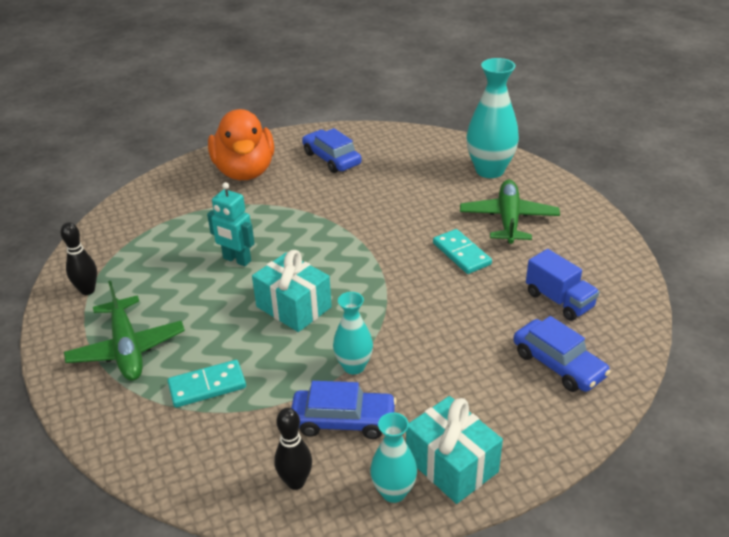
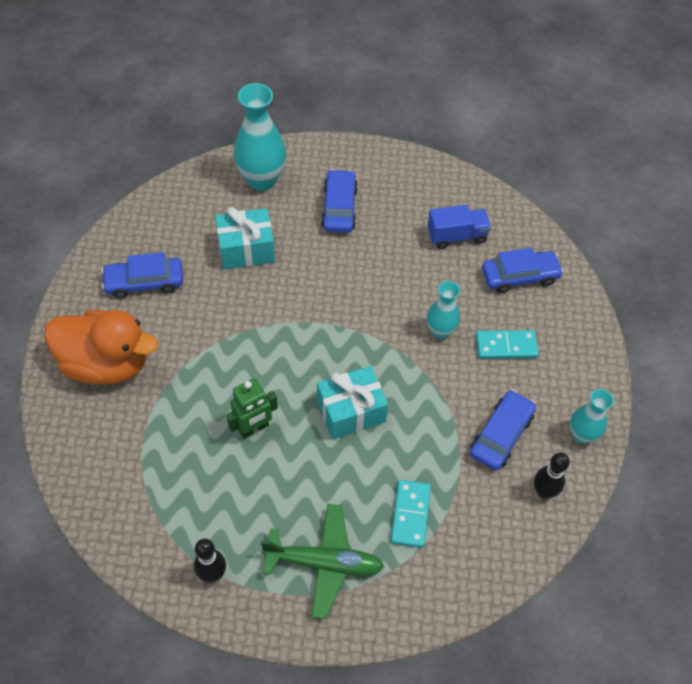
camera: 65 degrees left, 20 degrees up
(237, 260) = (254, 428): turquoise robot -> green robot
(354, 366) = (448, 401): turquoise vase -> turquoise vase (440, 331)
(452, 464) = (575, 389): turquoise gift -> turquoise gift (246, 249)
(461, 254) = (362, 263): turquoise domino -> turquoise domino (506, 346)
(508, 219) = (339, 208): green plane -> blue car

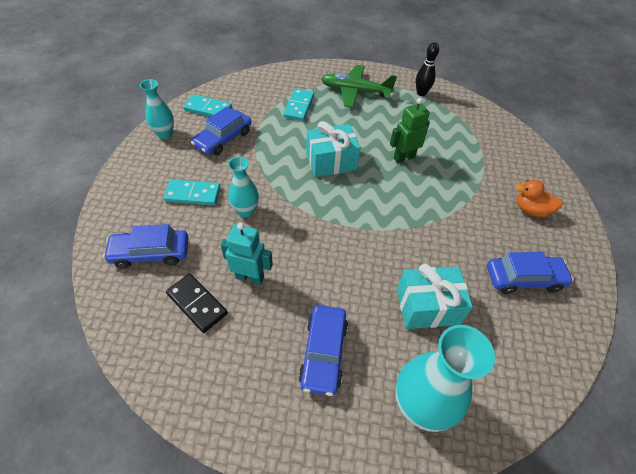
camera: 175 degrees left, 5 degrees down
(106, 363) = (531, 210): orange duck -> orange duck, size x0.48
(416, 262) = (250, 277): none -> turquoise robot
(456, 236) = (197, 303): blue truck -> black domino
(543, 492) = (208, 109): black bowling pin -> turquoise domino

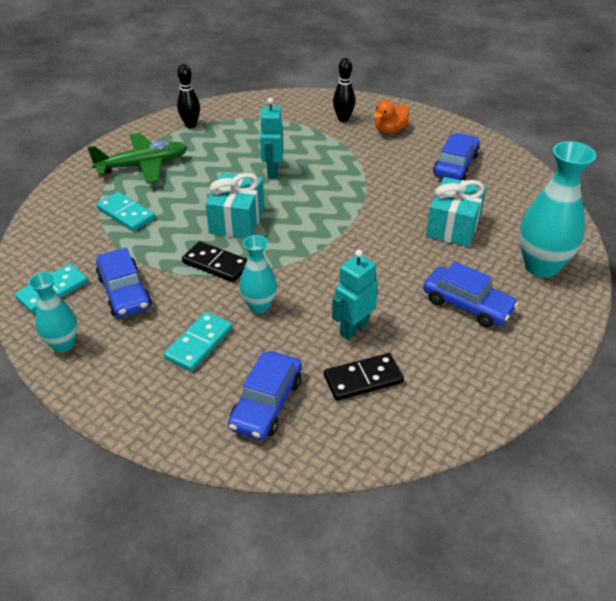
camera: 60 degrees left, 10 degrees down
(276, 170) = (216, 264): none -> black domino
(355, 92) = (143, 165): green plane -> green plane turned 150 degrees counterclockwise
(404, 157) = (272, 171): green robot -> turquoise robot
(515, 172) = (343, 119): none -> black bowling pin

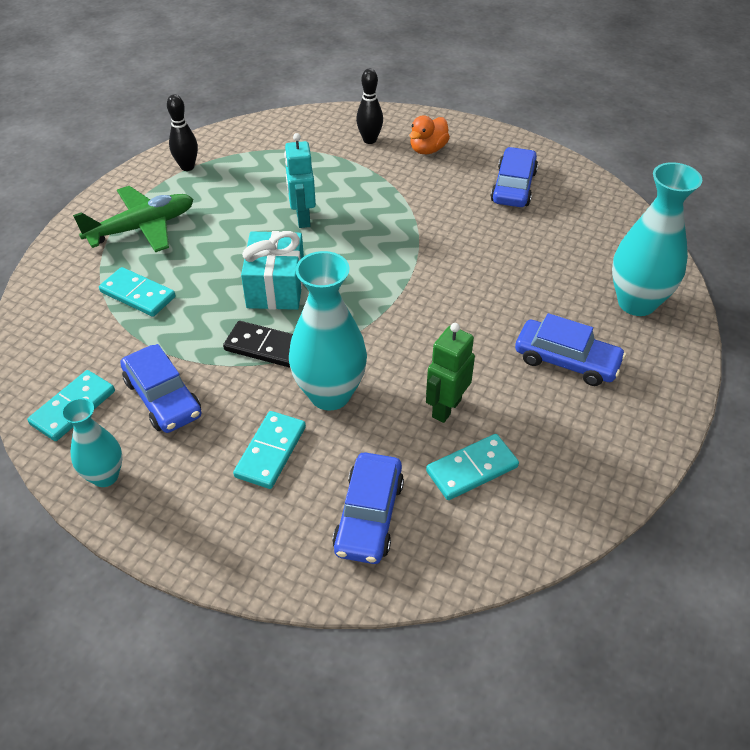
camera: 10 degrees left, 5 degrees up
(259, 306) = (330, 394): turquoise vase -> turquoise vase, size x1.71
(353, 329) = (446, 408): turquoise robot -> green robot
(363, 379) = (472, 469): black domino -> turquoise domino
(453, 226) = (528, 264): turquoise gift -> none

